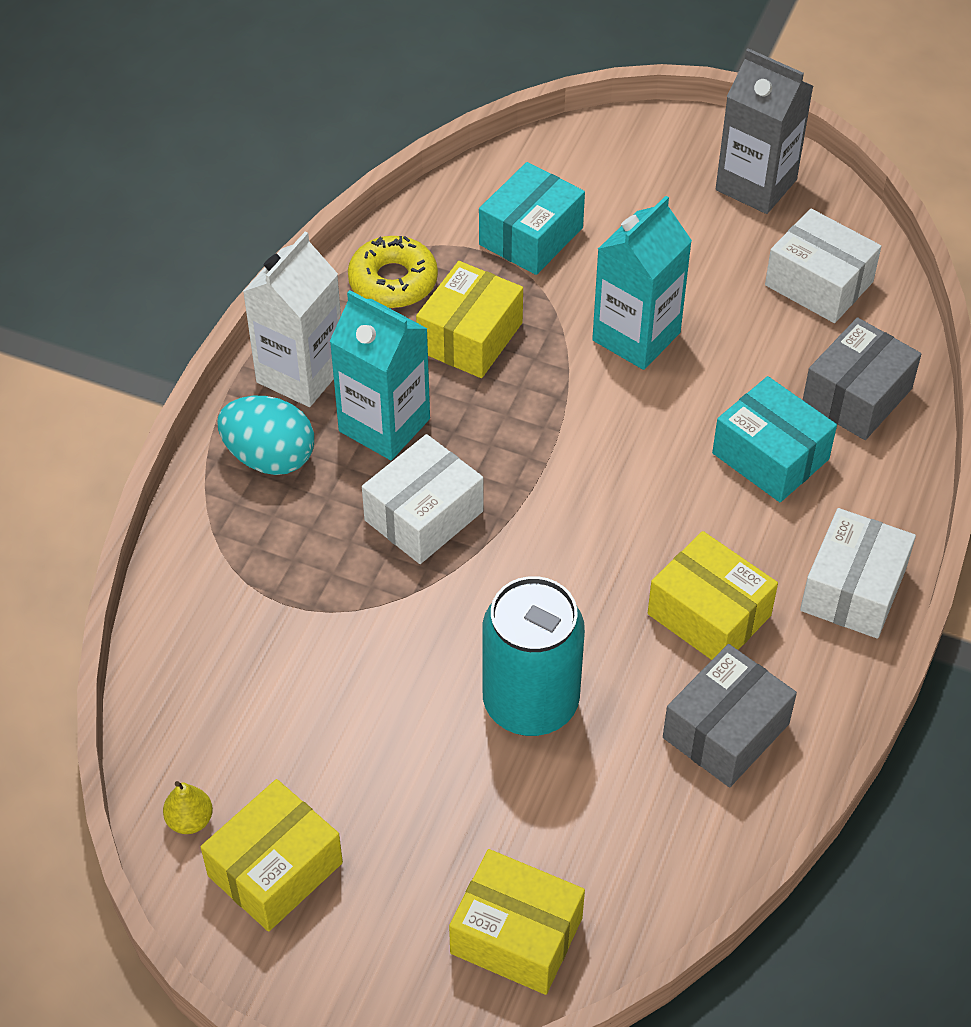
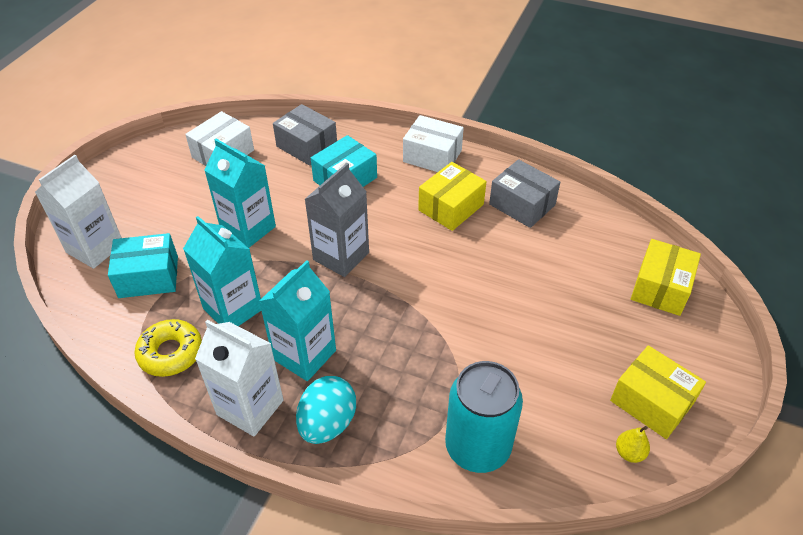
camera: 90 degrees left, 5 degrees down
(424, 516) = (382, 332): white box -> none
(470, 337) = (233, 309): yellow box -> turquoise carton
(530, 703) = (516, 281): turquoise can -> turquoise can (477, 447)
(531, 236) = (148, 277): turquoise box -> turquoise box turned 45 degrees counterclockwise
(585, 169) = (95, 248): none -> white carton
(756, 185) = (137, 173): grey carton -> grey carton (341, 256)

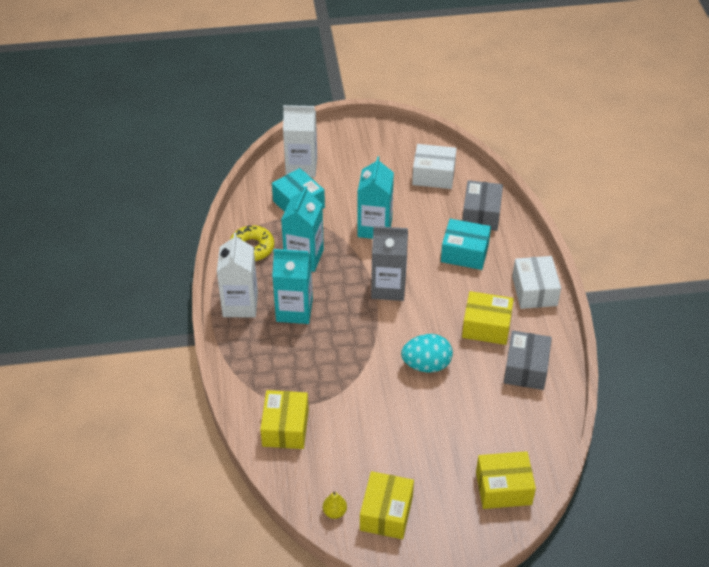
camera: 60 degrees right, 0 degrees up
(327, 423) = (253, 346): turquoise egg -> turquoise egg (426, 365)
(477, 447) = (285, 428): turquoise can -> yellow box

